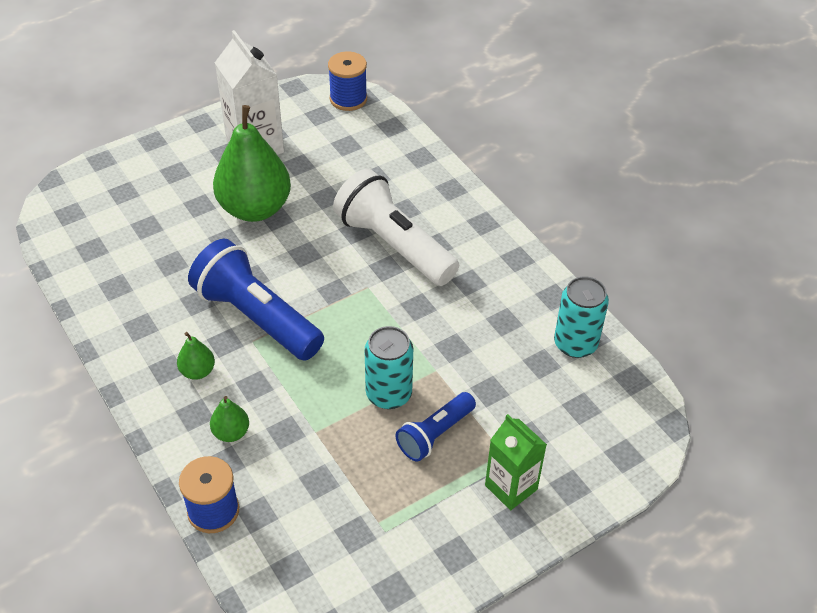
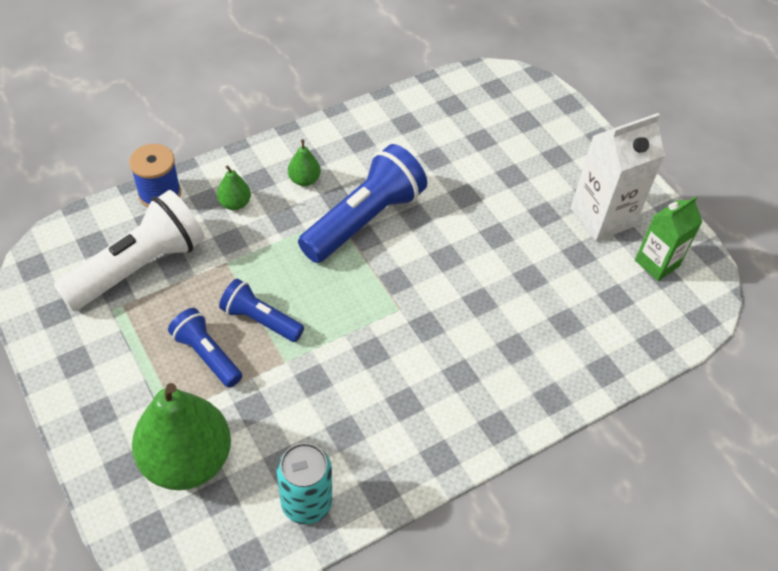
camera: 90 degrees right, 5 degrees up
(255, 208) = (509, 218): green pear -> green pear (187, 460)
(348, 99) = (696, 302): blue spool -> none
(389, 394) = (260, 320): turquoise can -> blue flashlight
(394, 245) = (459, 335): white flashlight -> white flashlight (139, 267)
(511, 487) = (134, 414): green carton -> green carton (657, 263)

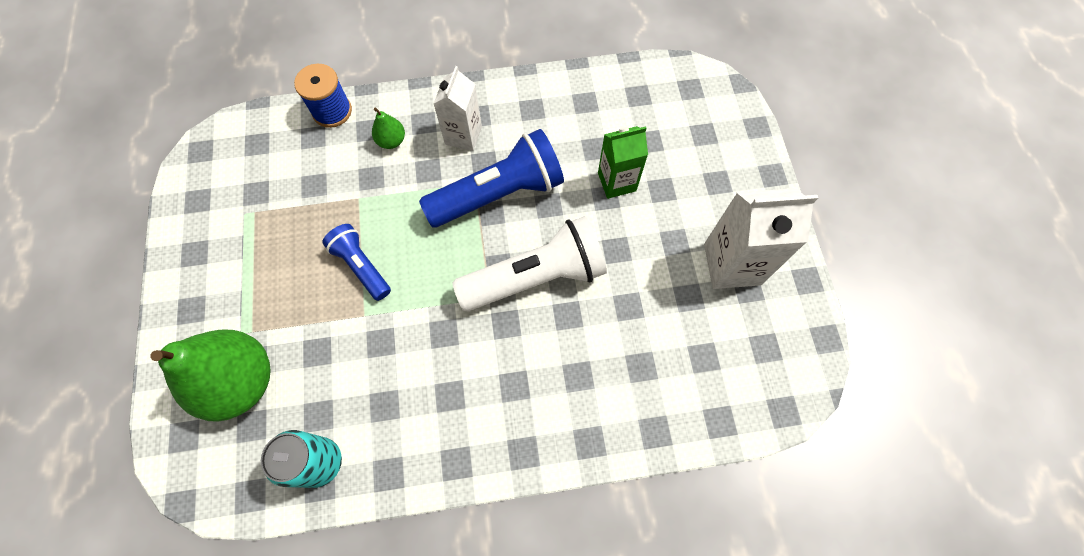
camera: 25 degrees right, 15 degrees up
(139, 267) = (283, 179): white flashlight -> white flashlight (536, 277)
(207, 355) = (301, 285): blue flashlight -> none
(304, 180) = (463, 135): green pear -> white carton
(657, 263) = (765, 333): green carton -> green carton (617, 182)

